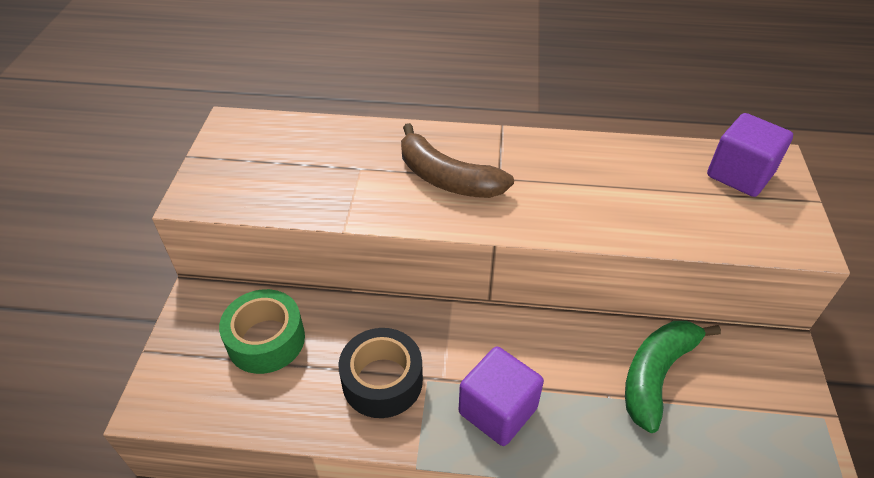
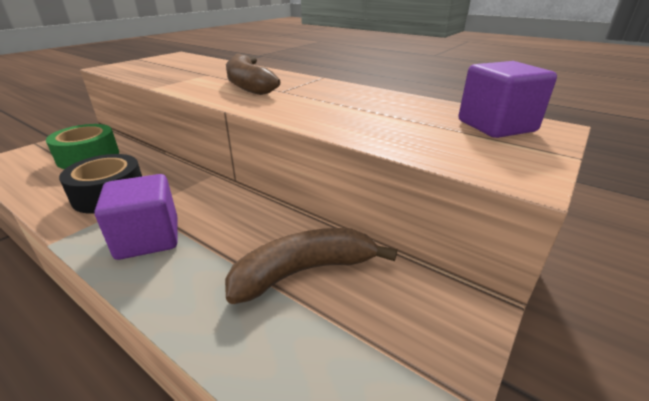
camera: 30 degrees right, 15 degrees down
(656, 375) = (304, 271): green banana -> brown banana

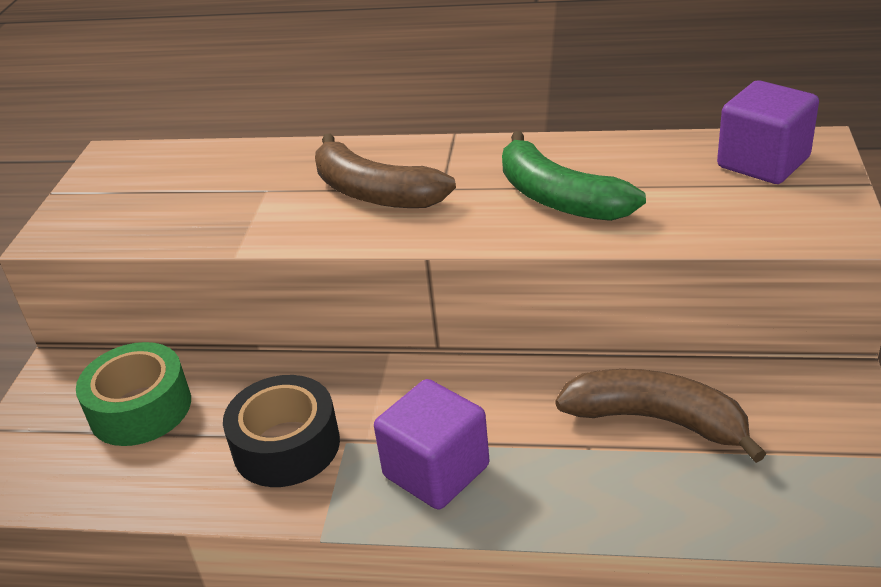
camera: 25 degrees left, 5 degrees up
(304, 271) = (657, 420): brown banana -> brown banana turned 75 degrees clockwise
(335, 108) = (559, 198): none -> green banana

